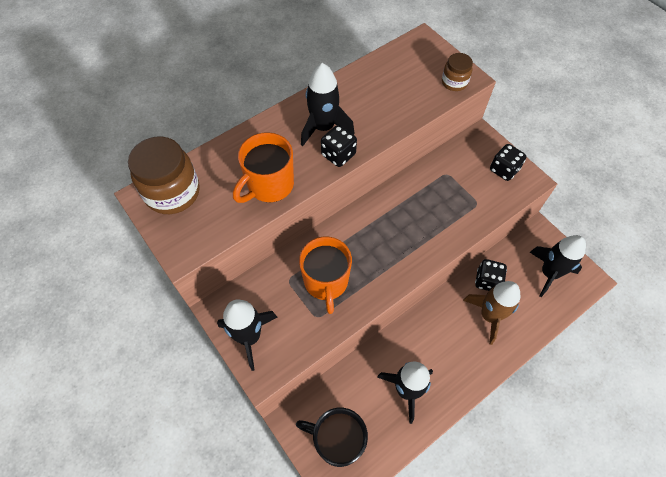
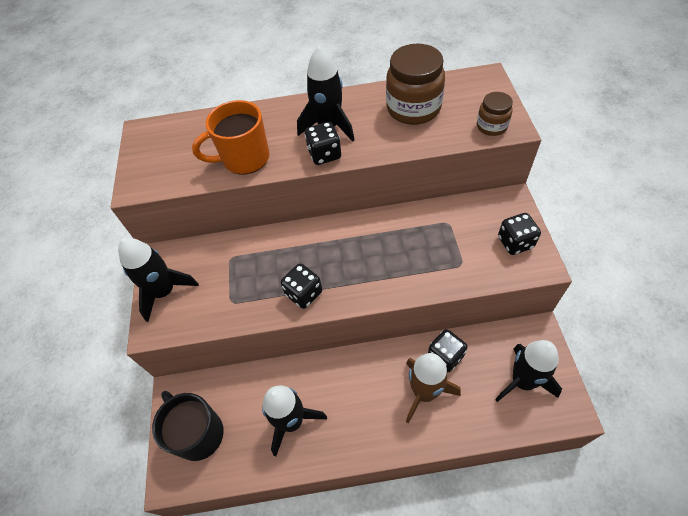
camera: 35 degrees right, 5 degrees down
(172, 192) = (165, 136): brown jar -> brown jar (413, 108)
(326, 282) = (261, 274): orange mug -> none
(373, 281) = (304, 293): none -> black dice

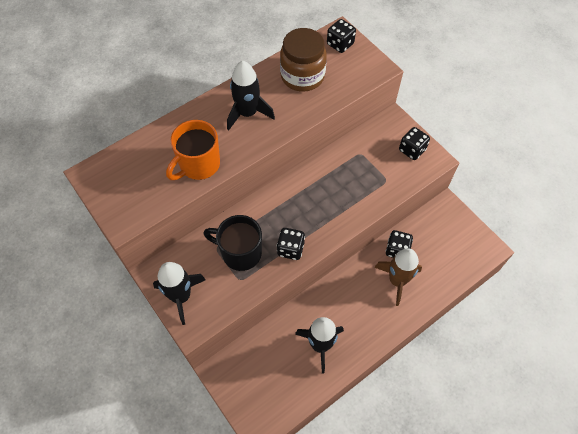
camera: 35 degrees left, 5 degrees up
(198, 433) = (258, 388): black mug -> black mug (240, 253)
(324, 154) = (260, 138): black dice -> black dice (340, 44)
(491, 126) = (366, 72): brown jar -> none
(522, 381) = (453, 243): black rocket -> none

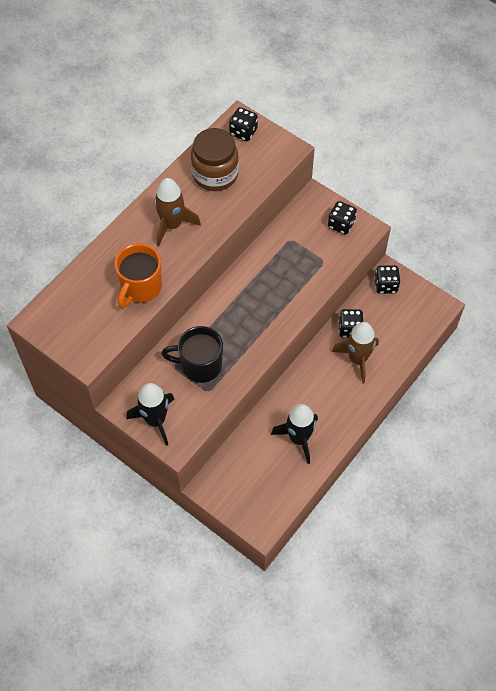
camera: 15 degrees left, 0 degrees up
(247, 113) = (172, 225): black rocket -> brown rocket
(290, 249) = (248, 350): black dice -> black dice (386, 285)

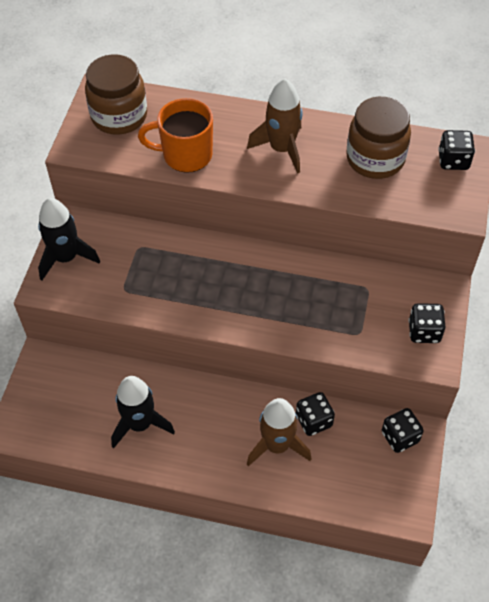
camera: 65 degrees right, 5 degrees down
(72, 317) = (119, 116): none -> brown jar
(200, 365) = (151, 269): black mug -> none

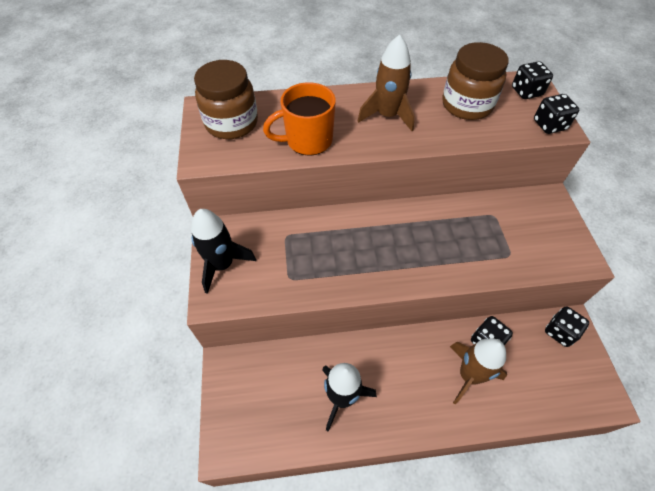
camera: 20 degrees left, 0 degrees up
(424, 332) = (558, 237): black dice -> black dice (549, 125)

